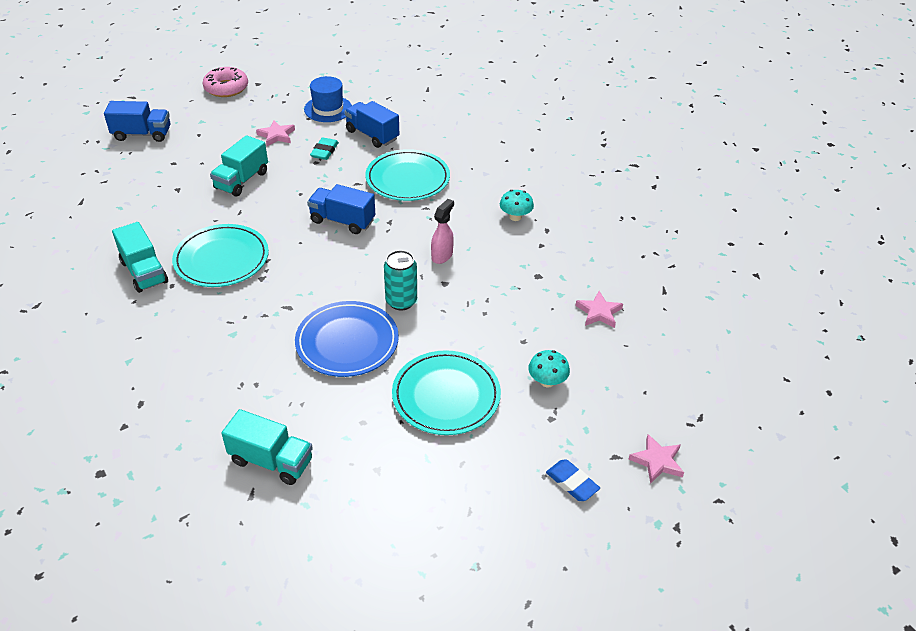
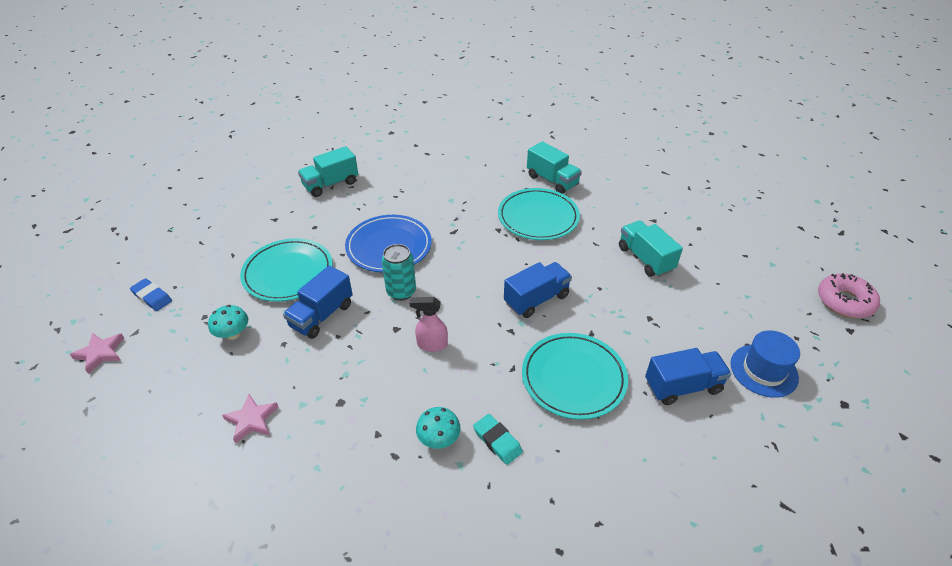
camera: 125 degrees right, 0 degrees up
(142, 134) = (760, 222): blue truck -> blue truck (321, 315)
(144, 272) = (552, 180): turquoise truck -> turquoise truck turned 135 degrees counterclockwise
(276, 135) = (718, 307): pink star -> none
(324, 151) = (667, 332): turquoise eraser -> turquoise eraser (497, 441)
(442, 256) = (431, 345): pink spray bottle -> pink spray bottle turned 120 degrees clockwise
(572, 483) = (152, 297): blue eraser -> blue eraser turned 45 degrees clockwise

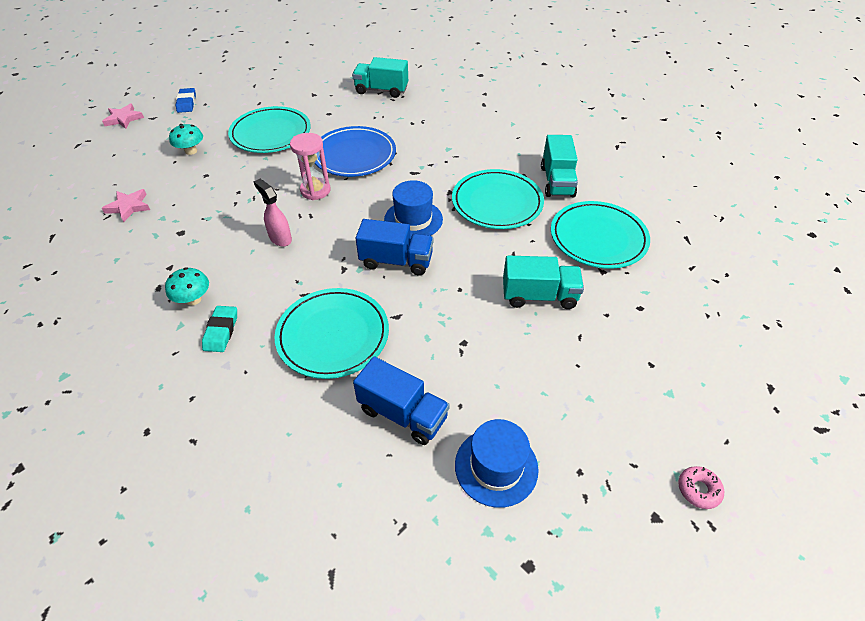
camera: 45 degrees right, 5 degrees up
(321, 315) = (249, 173): blue truck -> none
(401, 292) = (315, 190): turquoise can -> pink hourglass
(504, 264) = (413, 219): none -> blue hat
(624, 202) = (598, 238): none -> turquoise plate
(645, 259) = (539, 296): turquoise truck -> turquoise truck turned 75 degrees clockwise
(844, 301) = (698, 490): pink donut -> pink donut, size x0.53

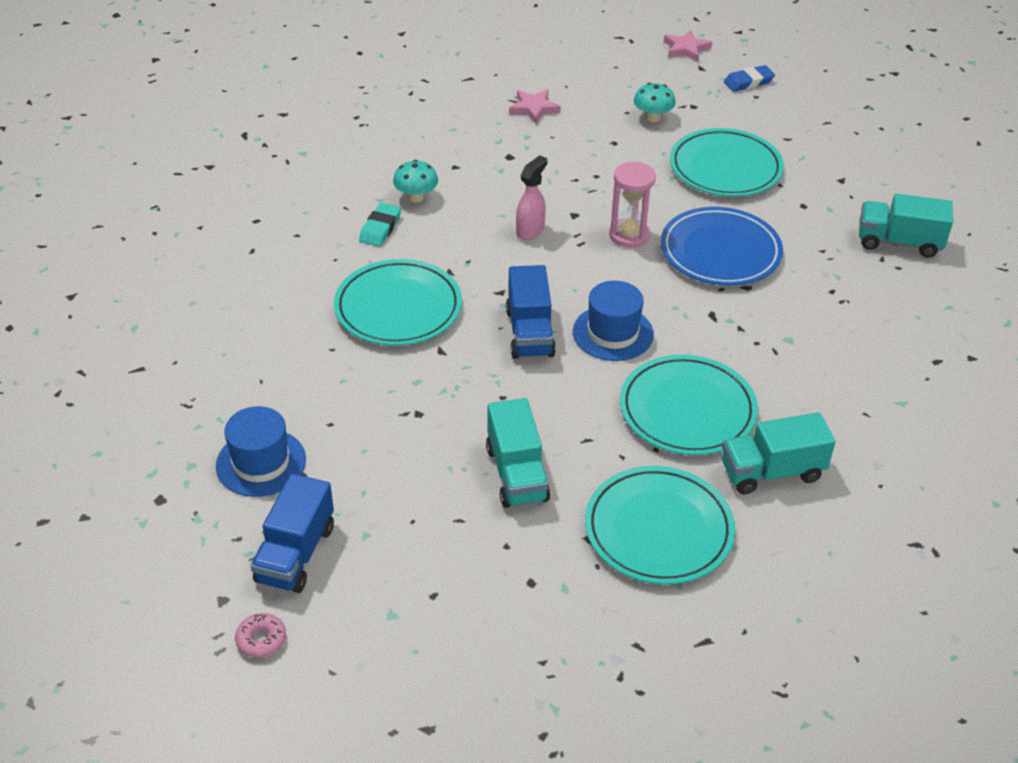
camera: 75 degrees right, 5 degrees down
(221, 331) = (380, 228): turquoise eraser -> turquoise eraser turned 60 degrees counterclockwise
(381, 90) = (899, 242): turquoise truck -> turquoise truck turned 75 degrees counterclockwise
(402, 414) = (310, 381): blue truck -> blue truck (295, 554)

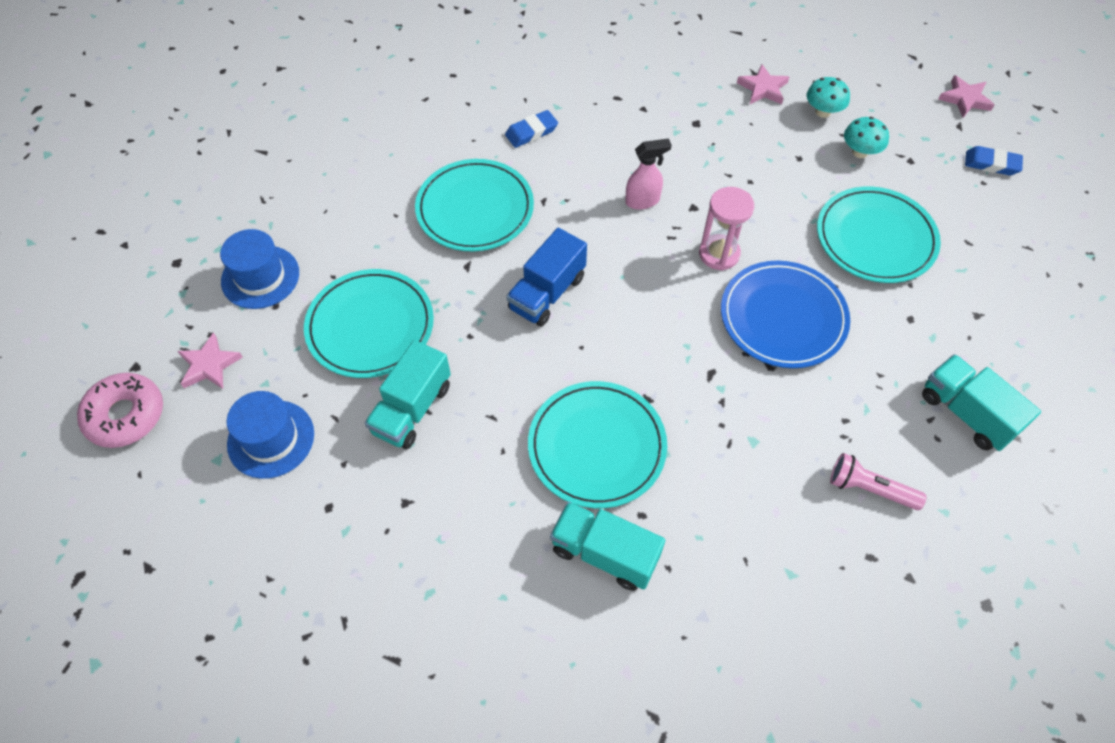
camera: 40 degrees right, 15 degrees up
(261, 640) = (125, 415): pink donut -> pink donut, size x1.89
(295, 554) = (209, 365): blue truck -> pink star
(380, 228) = (531, 132): turquoise eraser -> blue eraser
(416, 197) = (585, 119): turquoise mushroom -> turquoise mushroom (823, 112)
(613, 333) = (611, 336): blue hat -> blue hat (271, 439)
(658, 529) = (462, 535): turquoise plate -> turquoise plate (370, 326)
(892, 322) = (869, 489): none -> pink flashlight

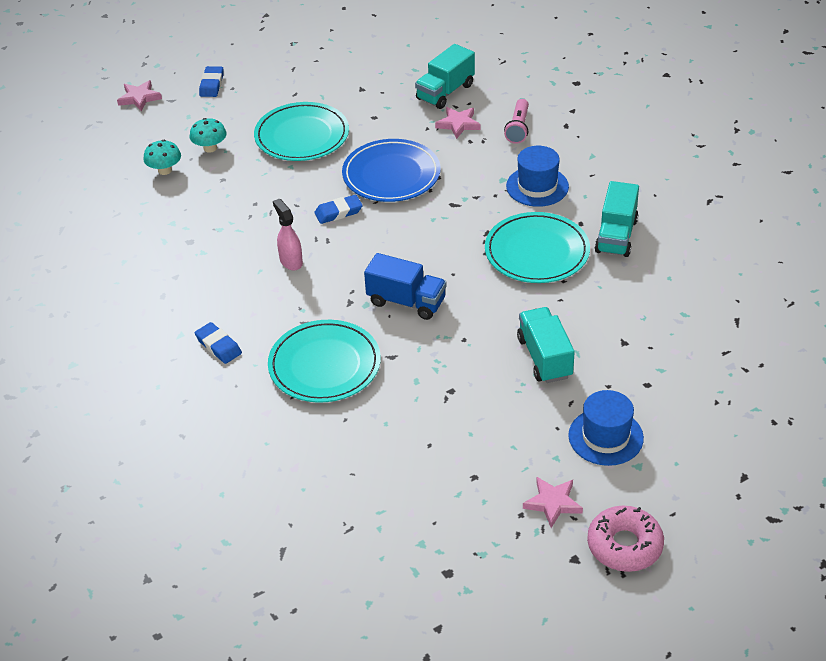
camera: 100 degrees left, 15 degrees down
(260, 277) = (446, 498): blue hat -> blue hat (537, 186)
(370, 326) = (475, 404): turquoise plate -> none
(412, 409) = (544, 358): turquoise truck -> turquoise truck turned 120 degrees counterclockwise
(719, 254) = (338, 212): pink hourglass -> blue eraser
(763, 88) = (139, 206): pink star -> pink star (458, 124)

